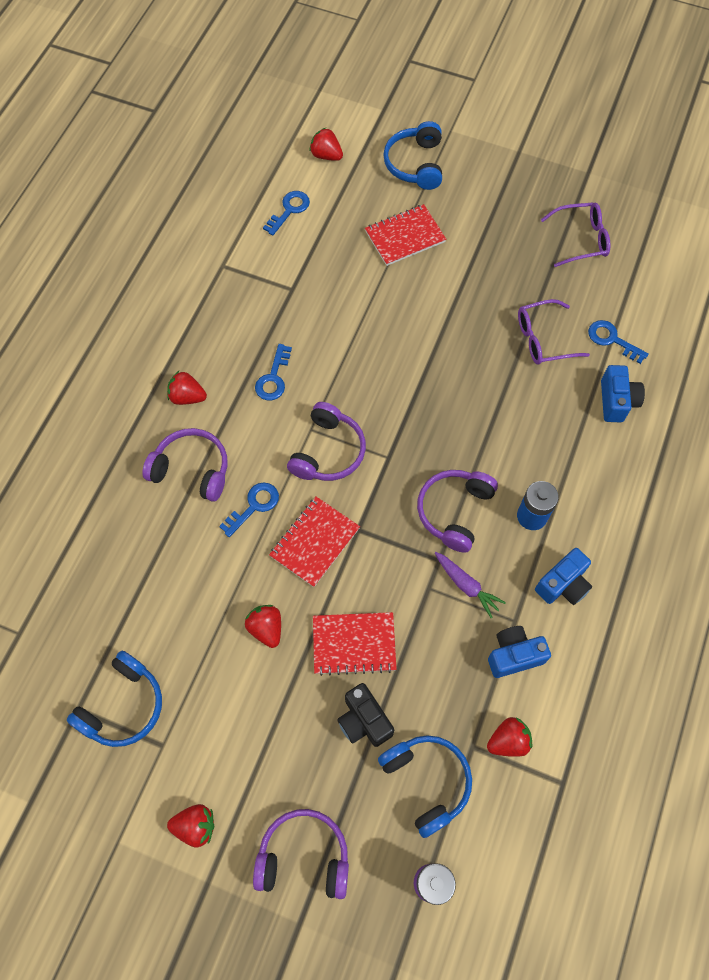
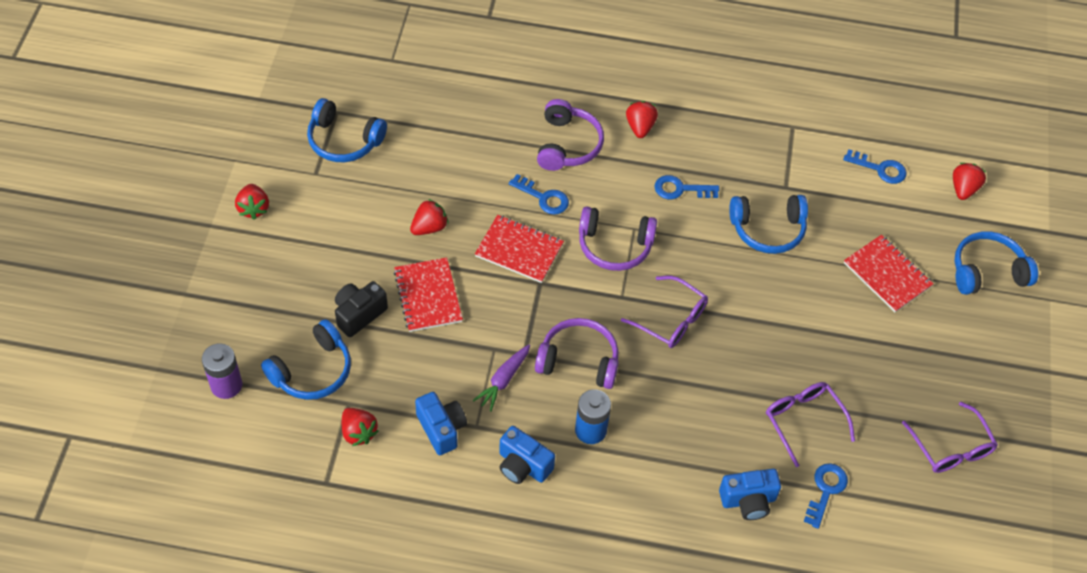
camera: 75 degrees right, 10 degrees down
(304, 856) = (238, 288): purple headphones -> none
(337, 316) = (768, 230): none -> blue headphones
(422, 420) = (671, 319): none -> purple glasses

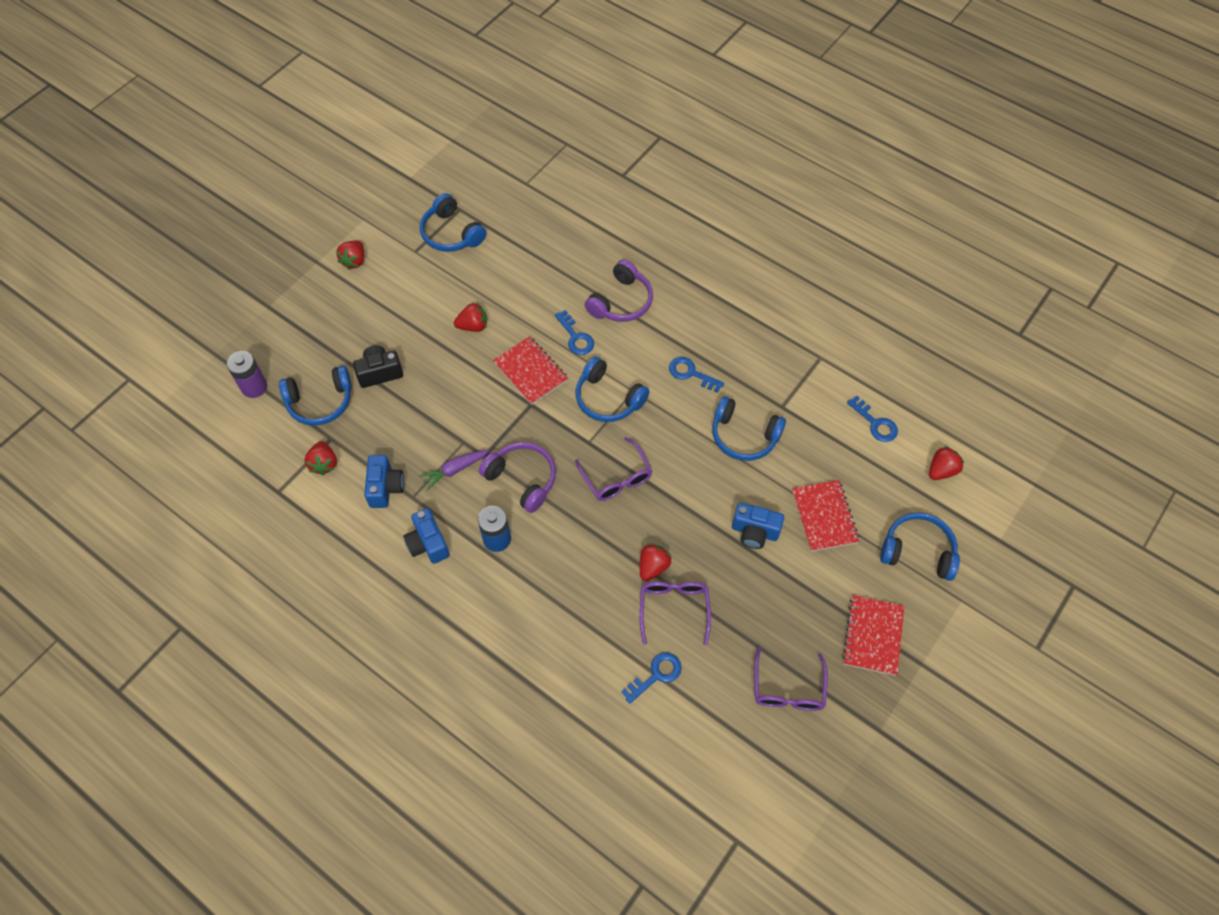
camera: 30 degrees right, 5 degrees up
(428, 296) = (439, 379): red notebook -> red notebook (873, 636)
(614, 246) = (608, 399): purple headphones -> blue headphones
(640, 127) = (689, 309): red strawberry -> red strawberry (653, 566)
(748, 501) = (586, 653): blue camera -> blue camera (754, 532)

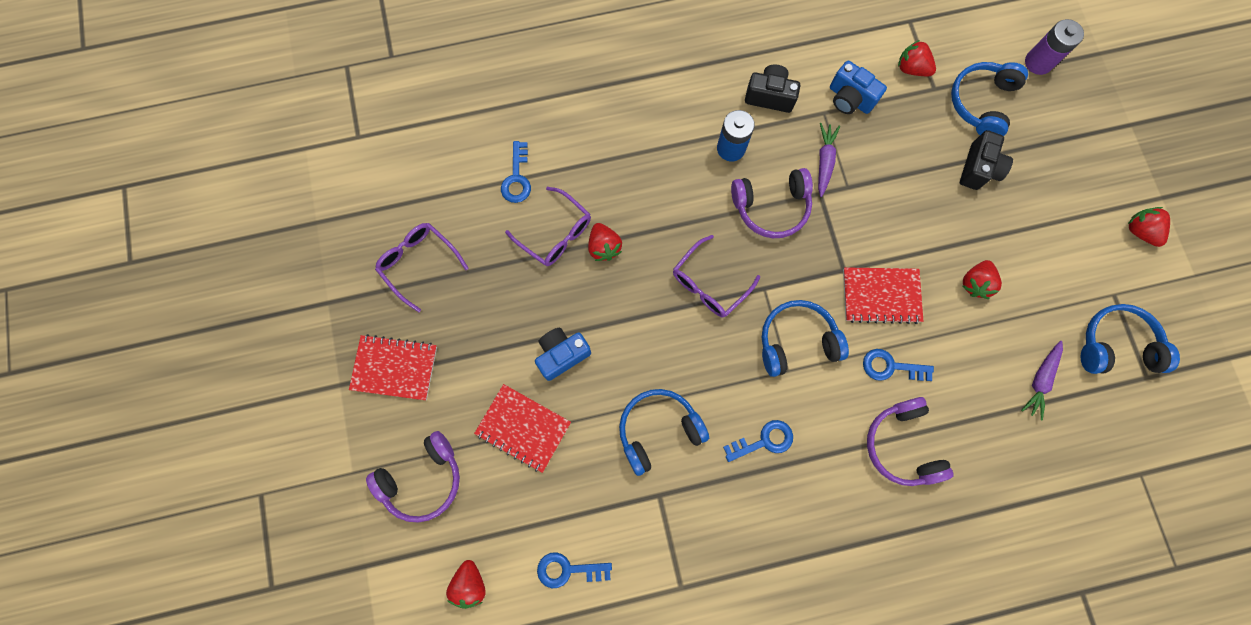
camera: 130 degrees right, 15 degrees up
(428, 544) = (769, 96): blue camera -> black camera
(511, 258) = (1040, 380): none -> purple carrot
(616, 477) = (709, 284): purple glasses -> purple glasses turned 60 degrees counterclockwise
(873, 636) = (394, 368): red notebook -> red notebook turned 45 degrees counterclockwise
(918, 551) = (423, 479): blue headphones -> purple headphones

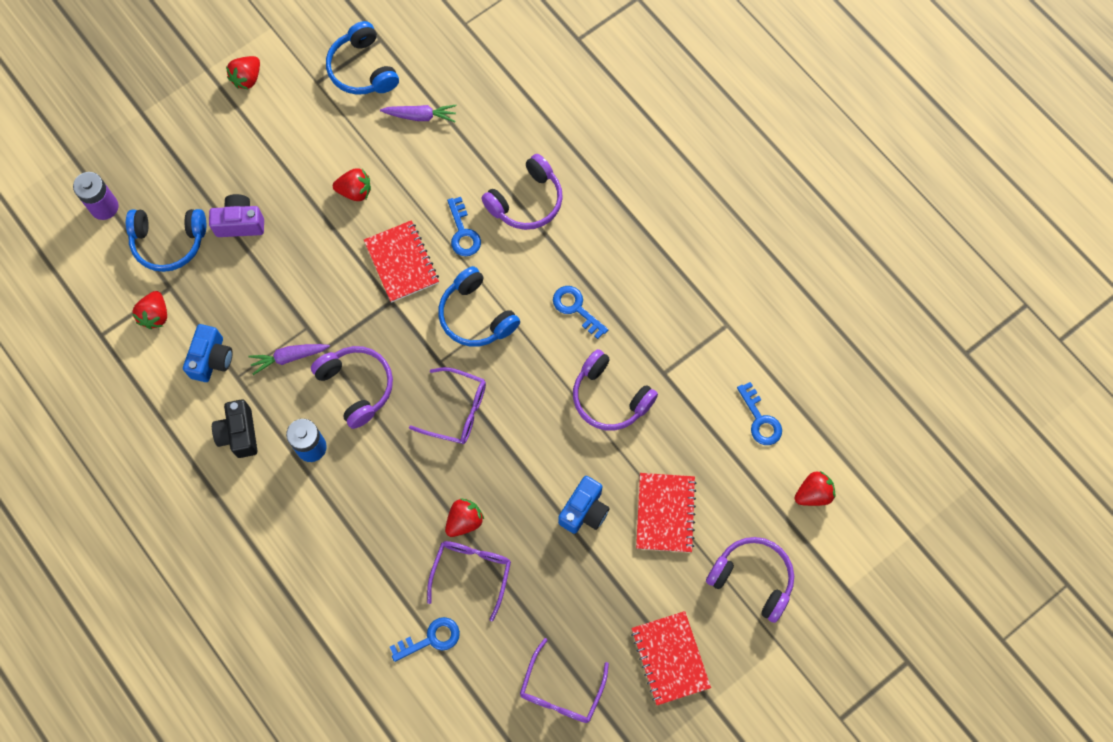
camera: 115 degrees left, 5 degrees down
(562, 355) = (584, 511): blue camera -> blue camera turned 90 degrees counterclockwise
(658, 430) = (609, 398): blue headphones -> purple headphones
(978, 168) = (240, 223): black camera -> purple camera

